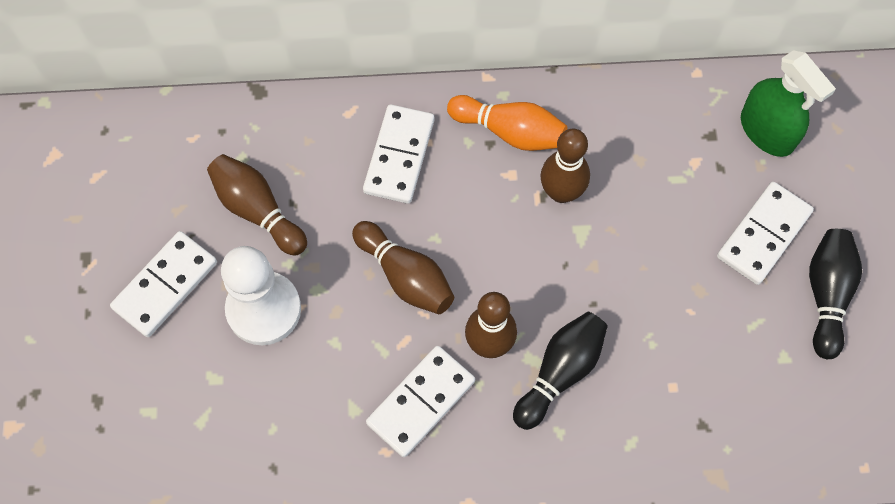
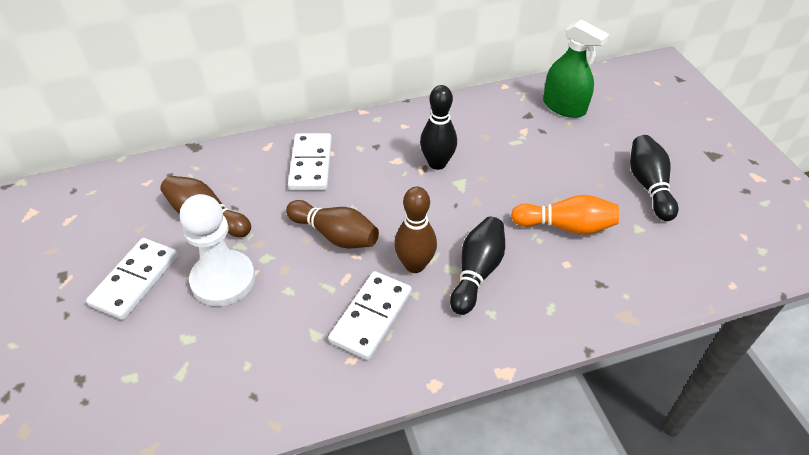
camera: 15 degrees left, 20 degrees down
(510, 131) = (388, 137): orange bowling pin -> orange bowling pin (566, 226)
(561, 192) = (437, 163): brown bowling pin -> black bowling pin
(764, 235) = (589, 161): white domino -> none

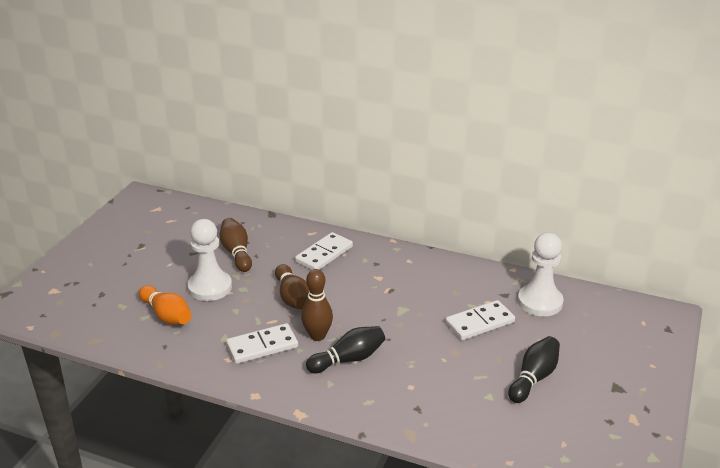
camera: 40 degrees right, 15 degrees down
(135, 280) = (169, 265): white domino -> white domino (479, 323)
(437, 163) = (402, 291): black bowling pin -> none
(564, 107) = (540, 302): green spray bottle -> white pawn
(566, 226) = (439, 368): orange bowling pin -> orange bowling pin (167, 315)

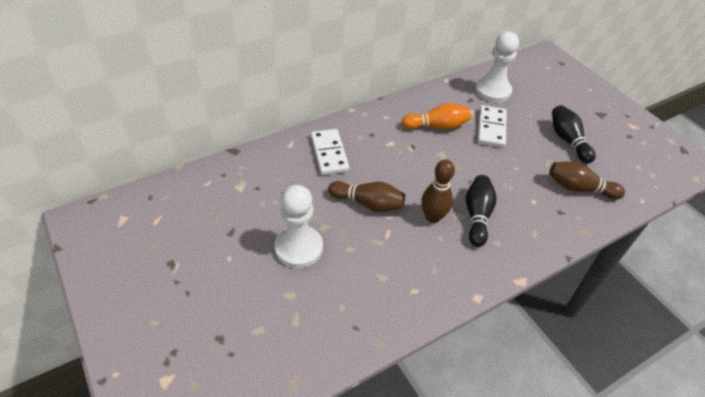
camera: 55 degrees left, 15 degrees up
(167, 315) = (310, 301): orange bowling pin -> orange bowling pin (437, 126)
(236, 253) = (266, 203): brown bowling pin -> brown bowling pin (579, 188)
(262, 346) = (416, 258): white domino -> none

